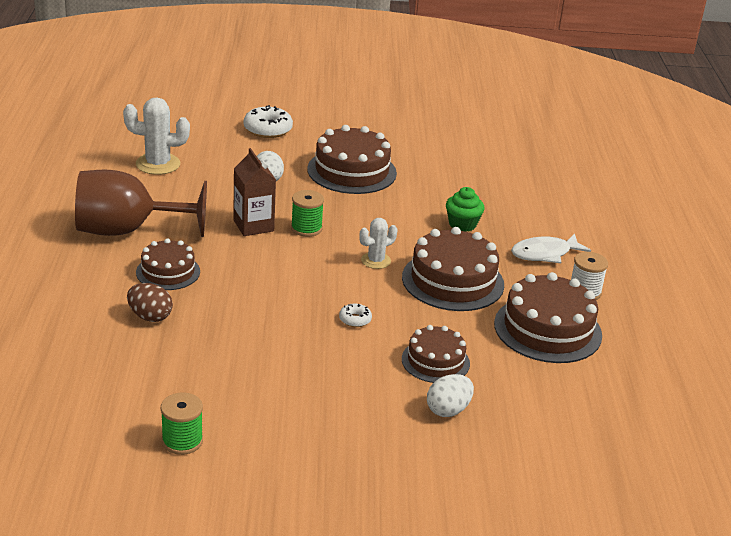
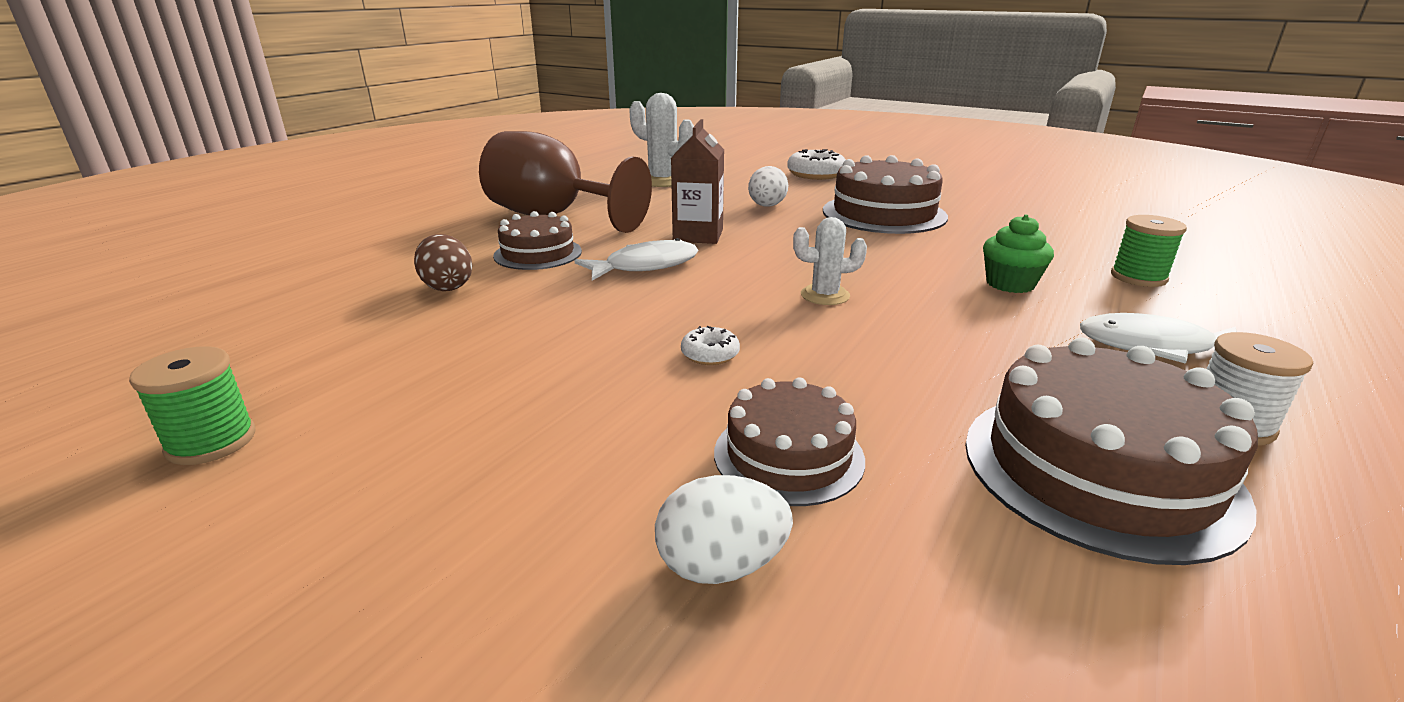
camera: 35 degrees right, 5 degrees down
(251, 264) = (645, 266): none -> white fish
(306, 228) = (762, 248): green spool -> green spool (1138, 277)
(453, 281) = (935, 344): brown cake -> none

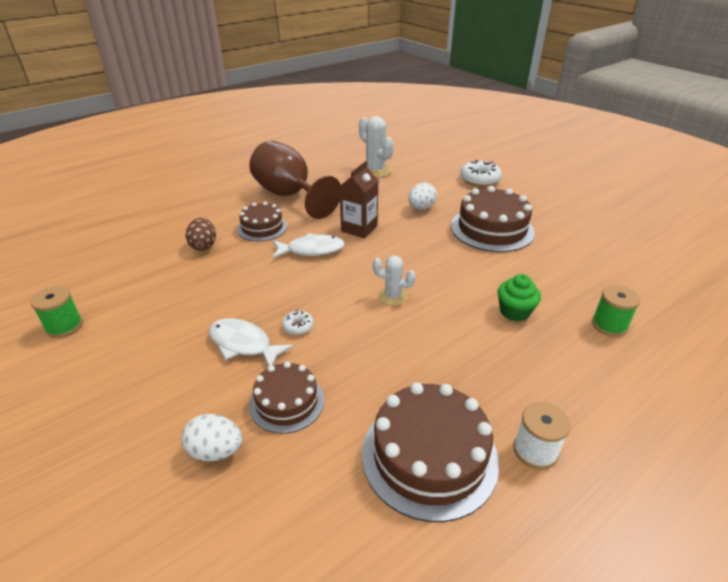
camera: 20 degrees right, 10 degrees up
(1154, 346) = (553, 384): white fish -> white fish (243, 344)

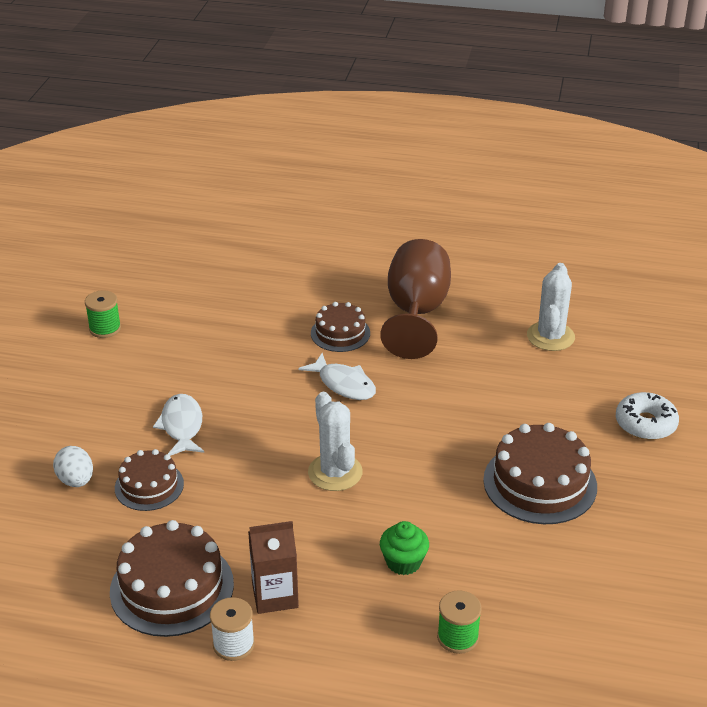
camera: 50 degrees right, 0 degrees up
(203, 246) = (272, 320): brown egg -> none
(298, 326) = (232, 441): white donut -> none
(359, 228) = (417, 392): brown carton -> brown carton (275, 595)
(393, 296) = (335, 472): white cactus -> white cactus, size x1.63
(421, 208) = (514, 411): white egg -> none

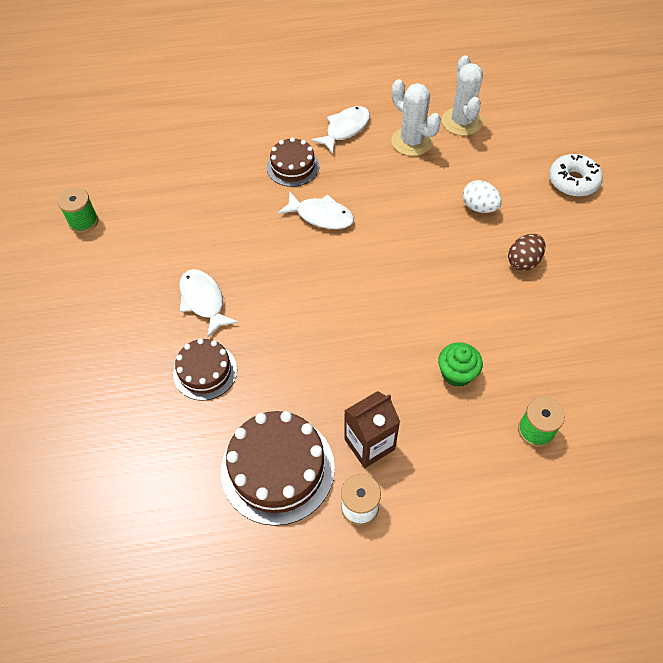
camera: 20 degrees left, 20 degrees up
(76, 480) = (136, 388): white egg -> white egg (479, 207)
(335, 472) = (357, 305): white cactus -> white cactus (411, 141)
(416, 313) = (345, 129): brown goblet -> white fish
(540, 483) = (523, 261): brown cake -> brown egg

